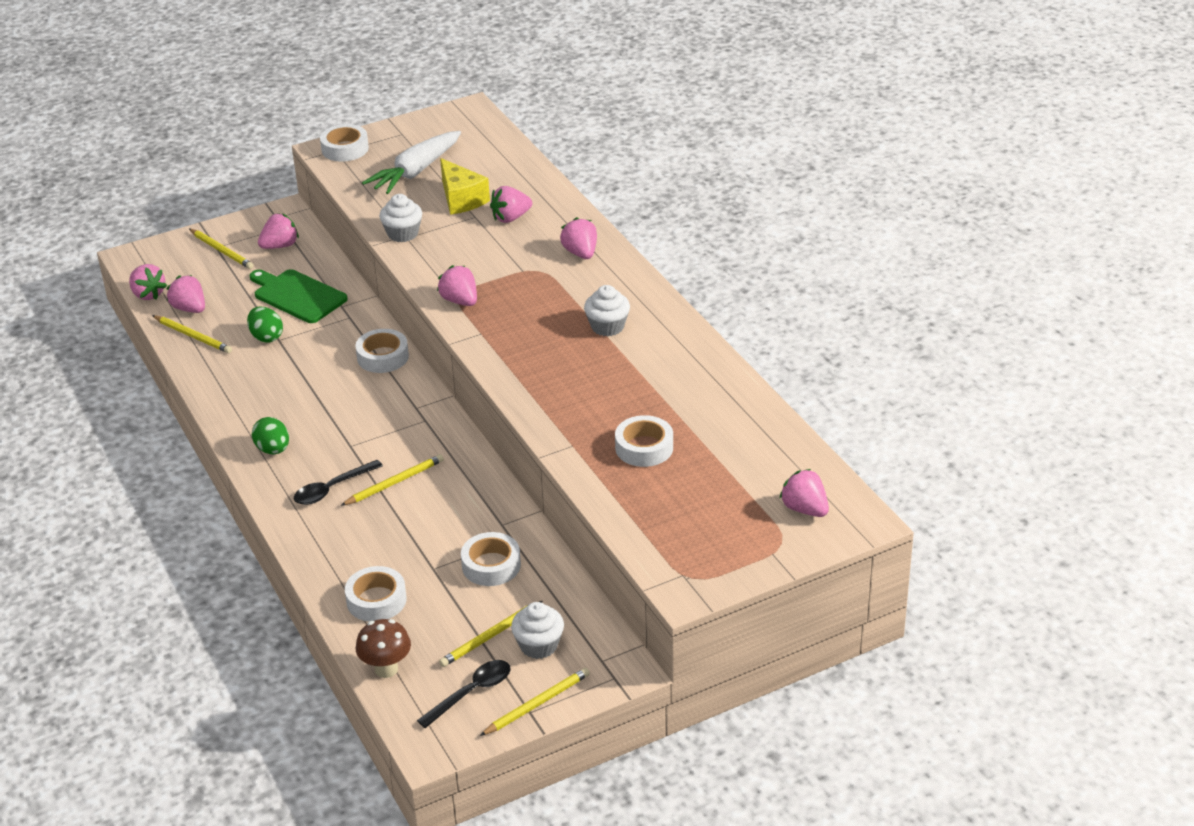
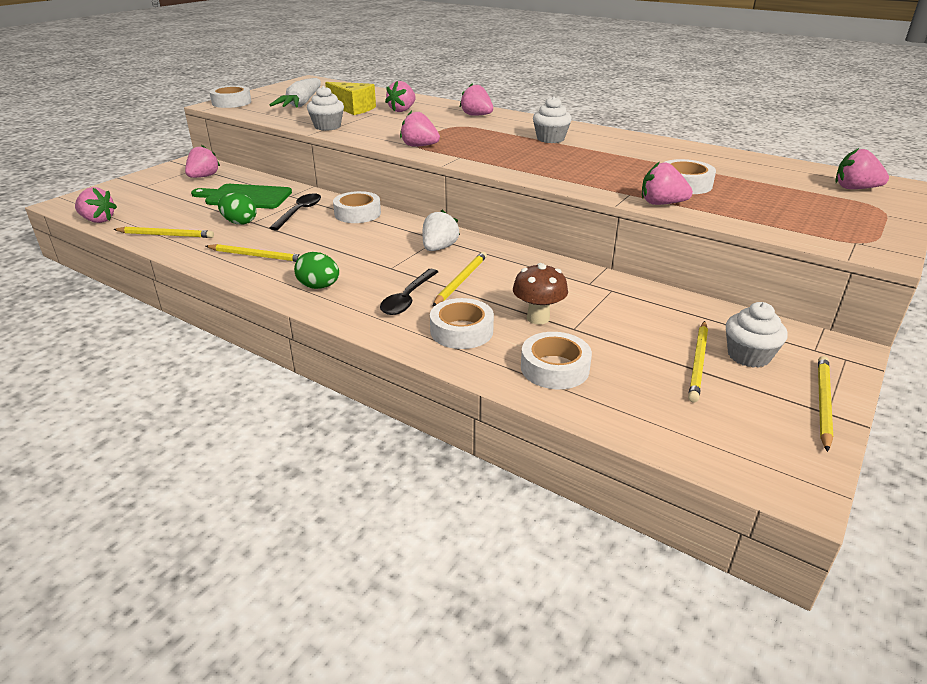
camera: 30 degrees left, 5 degrees down
(189, 309) = (148, 221): pink strawberry -> pink strawberry (661, 203)
(222, 251) = (152, 187): yellow pencil -> yellow pencil (257, 256)
(386, 669) = (643, 424): brown mushroom -> brown mushroom (538, 318)
(414, 433) = (439, 248): none -> white strawberry
(471, 692) = (752, 415): black spoon -> black spoon (299, 212)
(491, 565) = (621, 311): white tape -> white tape (461, 331)

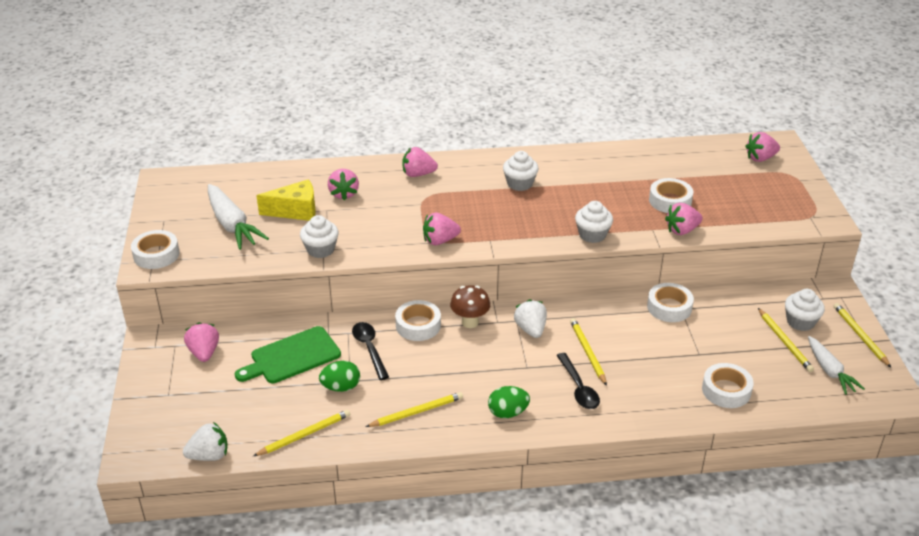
camera: 40 degrees left, 5 degrees up
(98, 220) = (209, 455): pink strawberry -> white strawberry
(461, 331) = (645, 394): white tape -> white tape (669, 307)
(538, 318) = (671, 357): brown mushroom -> brown mushroom (470, 322)
(558, 179) = (592, 235): none -> white cupcake
(723, 414) = (830, 371): none -> white carrot

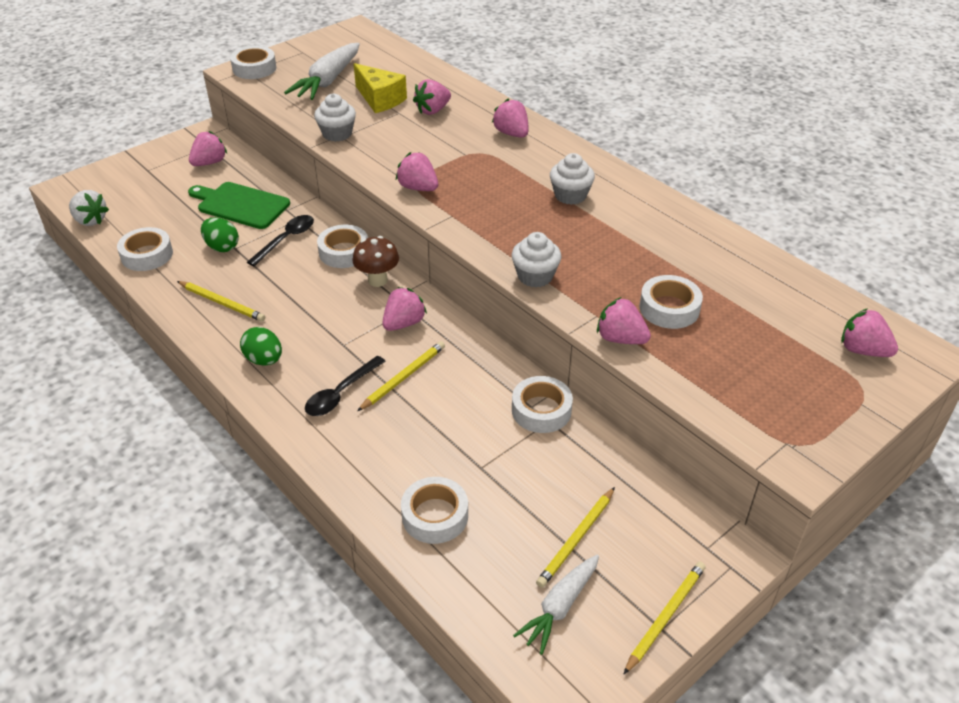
camera: 55 degrees right, 5 degrees up
(304, 435) = (147, 255): yellow pencil -> white tape
(531, 329) = (404, 323): white strawberry -> pink strawberry
(800, 322) = (633, 541): white cupcake -> none

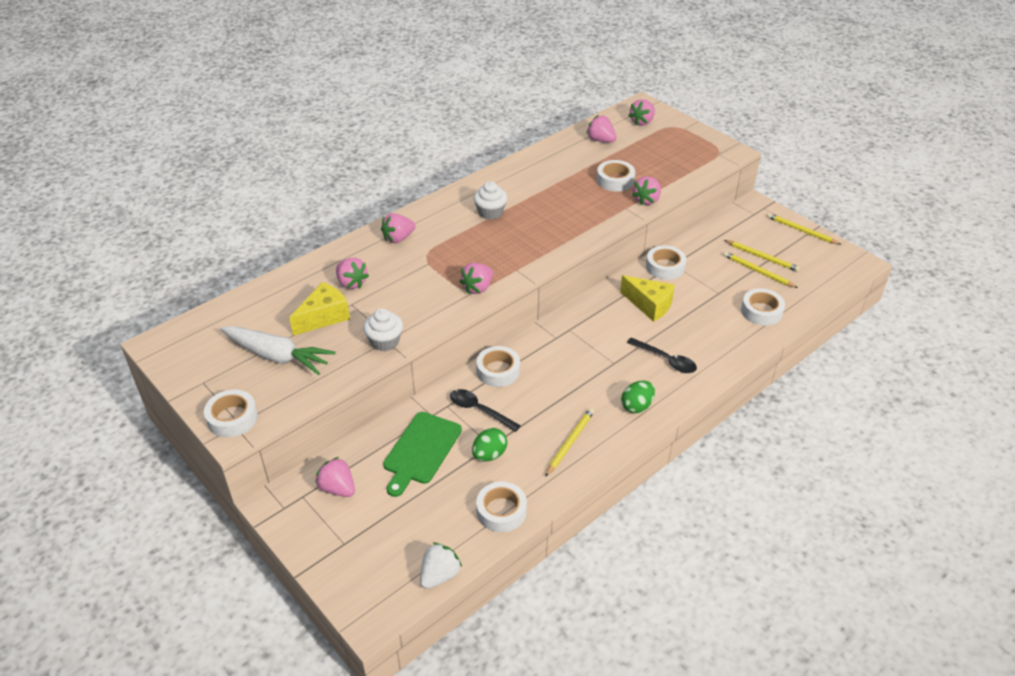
camera: 90 degrees left, 0 degrees up
(377, 280) = (536, 348): brown mushroom -> none
(403, 377) = (644, 329): yellow pencil -> yellow pencil (758, 271)
(404, 323) = (587, 331): pink strawberry -> pink strawberry (600, 140)
(453, 386) = (649, 305): none -> yellow cheese
(535, 276) = (588, 231): white cupcake -> none
(559, 607) = (808, 265): white carrot -> none

